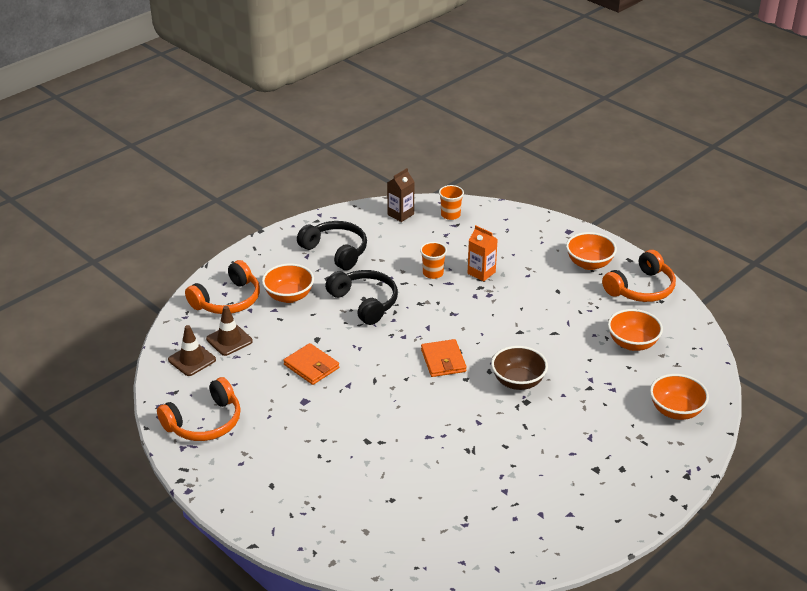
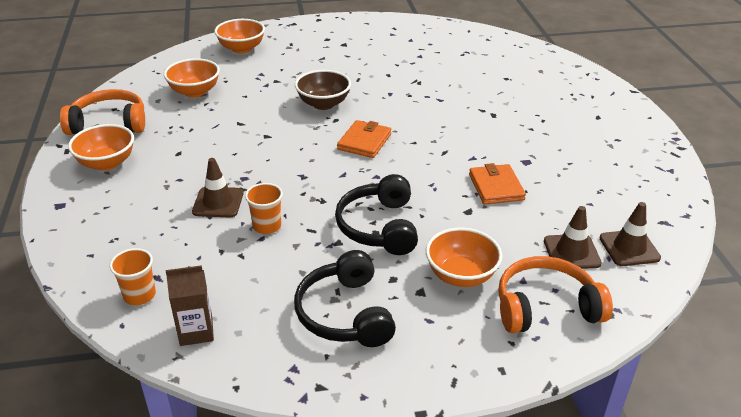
camera: 145 degrees left, 0 degrees up
(204, 422) = (639, 181): orange headphones -> none
(481, 273) = (218, 202): orange carton -> brown traffic cone

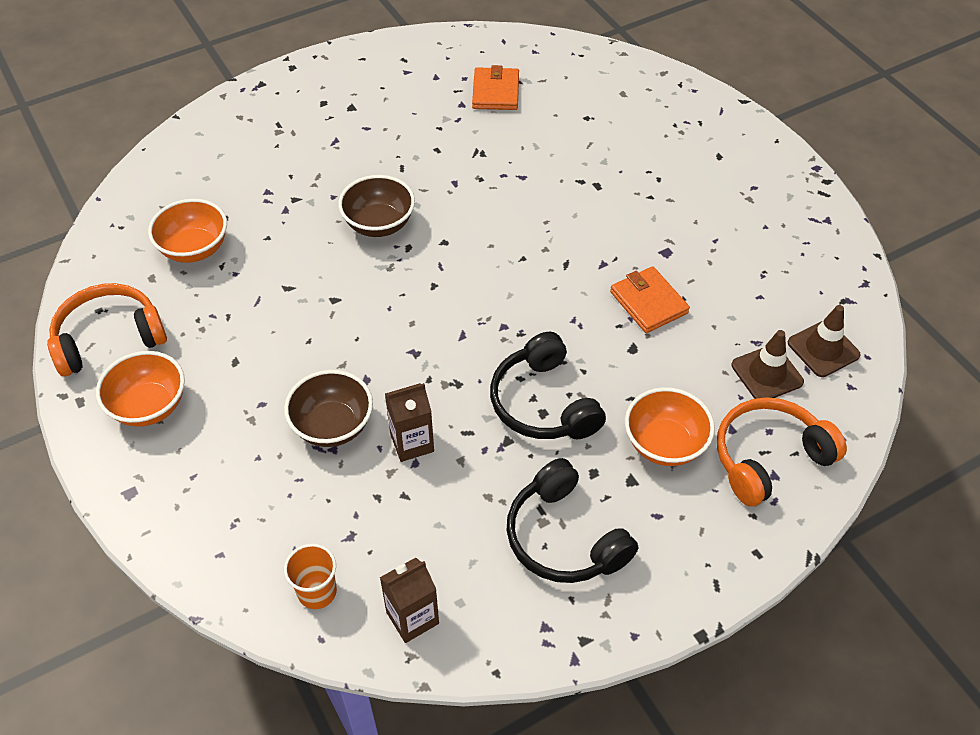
camera: 20 degrees left, 15 degrees up
(218, 202) = (332, 426): brown traffic cone -> brown bowl
(241, 48) = (214, 151): orange bowl -> none
(267, 226) = (412, 443): orange cup -> brown carton
(364, 142) = (462, 274): orange wallet -> orange wallet (495, 92)

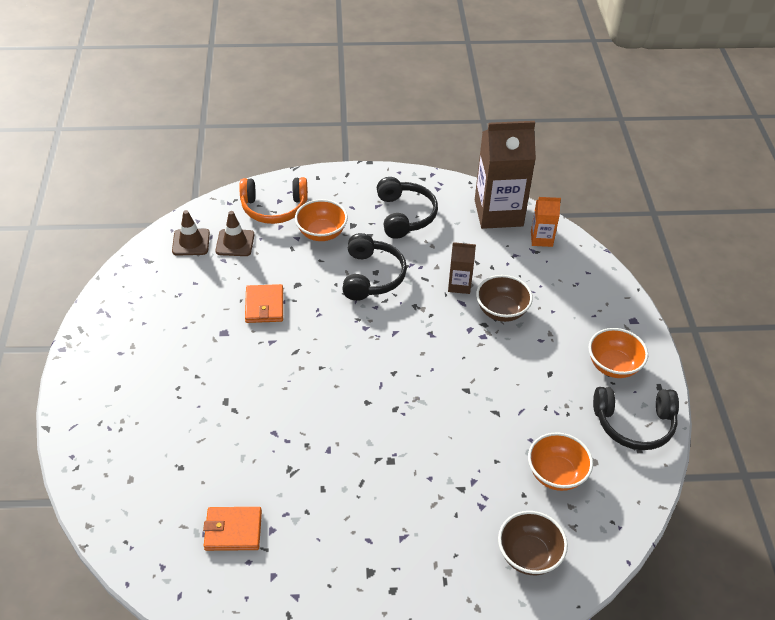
camera: 155 degrees left, 5 degrees down
(109, 338) = (634, 424): orange headphones -> black headphones
(317, 592) = (541, 239): orange cup -> orange carton
(379, 224) = (406, 436): brown bowl -> brown bowl (529, 555)
(412, 618) = (498, 213): brown carton -> brown carton, size x2.08
(495, 92) = (233, 530): orange wallet -> orange wallet turned 60 degrees clockwise

